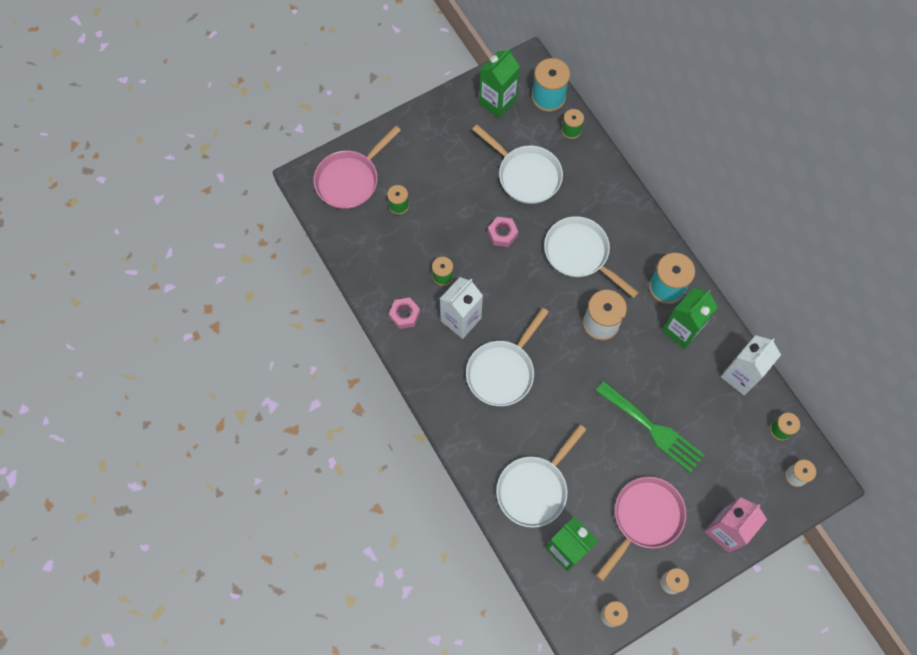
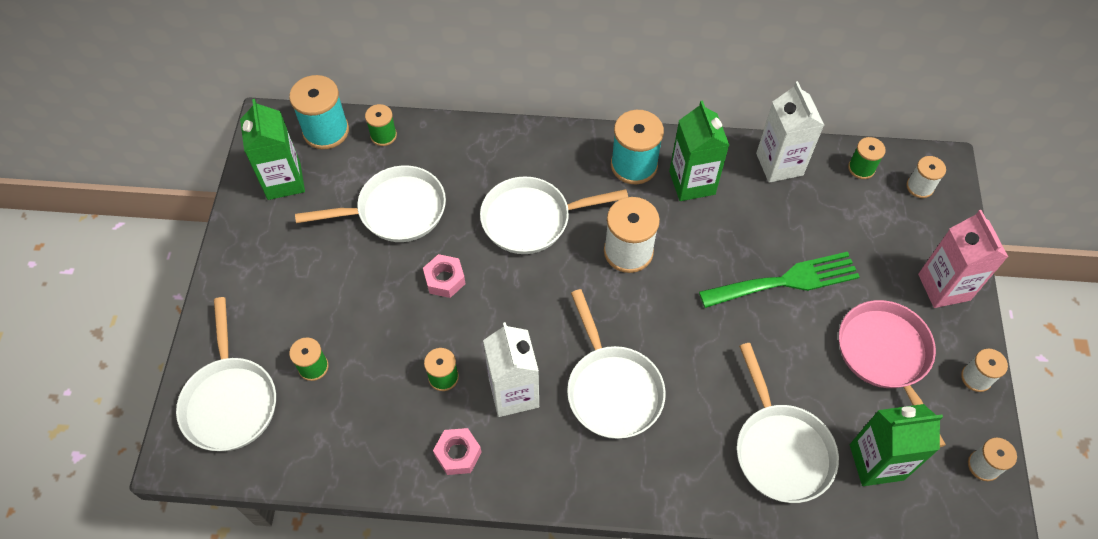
camera: 55 degrees left, 10 degrees down
(350, 180) = (230, 401): pink pan -> white pan

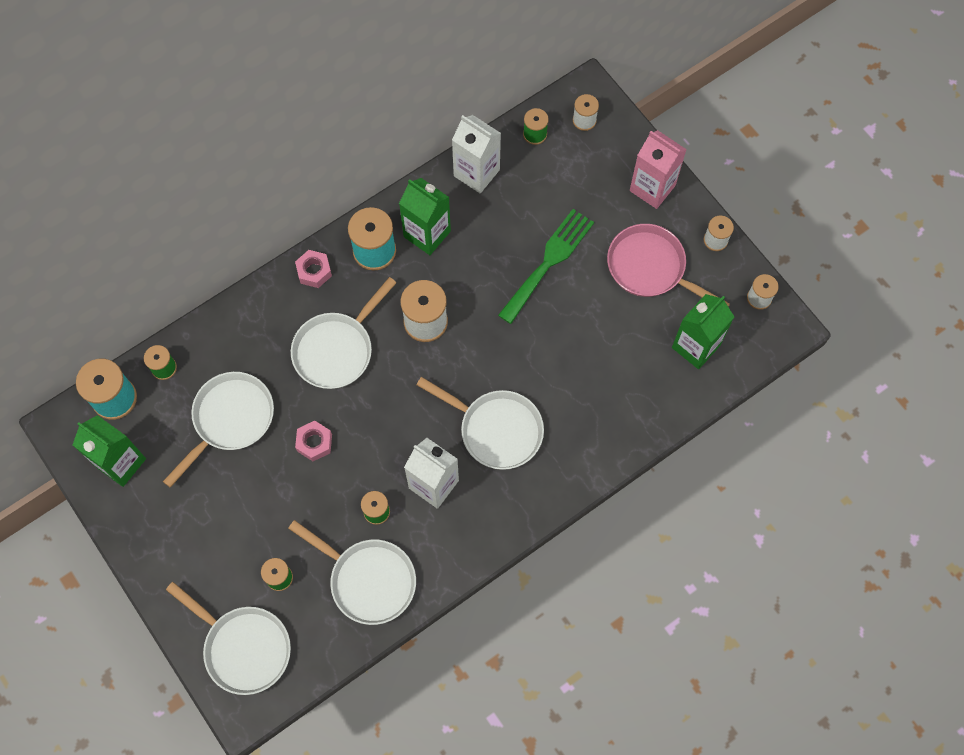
camera: 40 degrees left, 10 degrees up
(458, 454) = (433, 554): pink nut -> pink nut (314, 271)
(780, 449) = (633, 385): white pan -> white pan (368, 580)

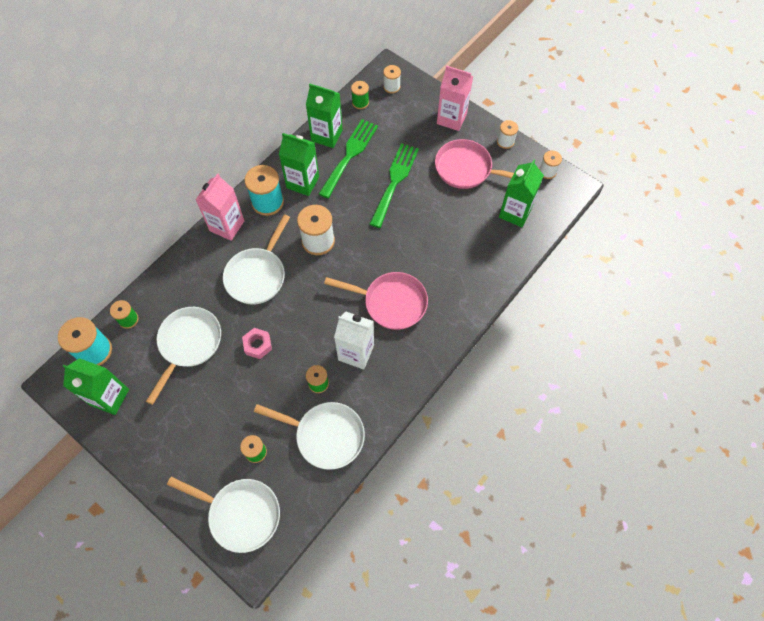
camera: 15 degrees left, 5 degrees down
(314, 271) = (227, 226): pink nut -> pink carton
(476, 173) = (327, 135): white carton -> green carton
(496, 430) = (391, 303): white pan -> pink pan
(499, 209) = (349, 155): none -> green fork

